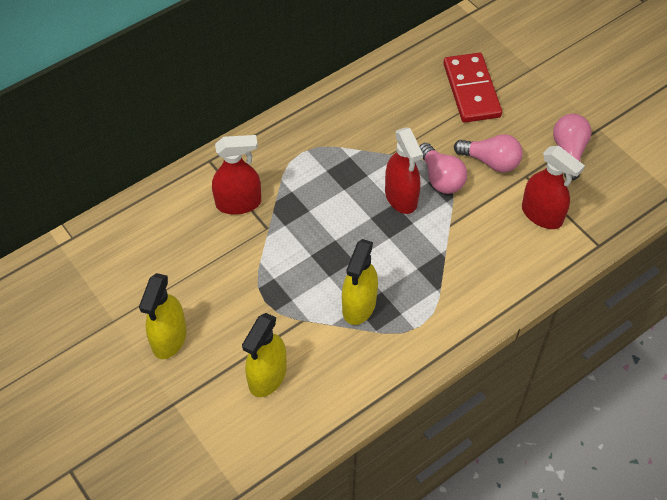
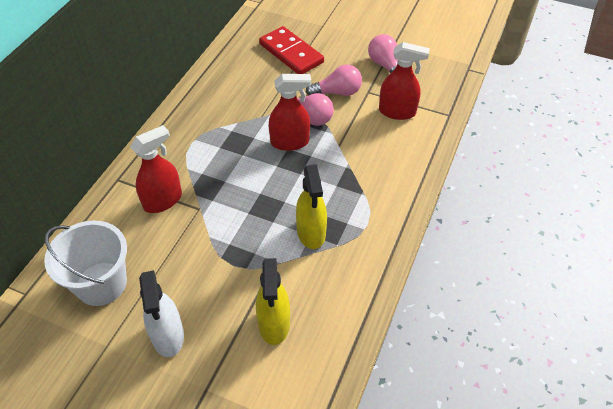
camera: 30 degrees left, 5 degrees down
(139, 260) = (101, 283): none -> white bucket
(169, 339) = (168, 336): yellow spray bottle -> white spray bottle
(401, 197) = (290, 142): red spray bottle -> red spray bottle turned 45 degrees counterclockwise

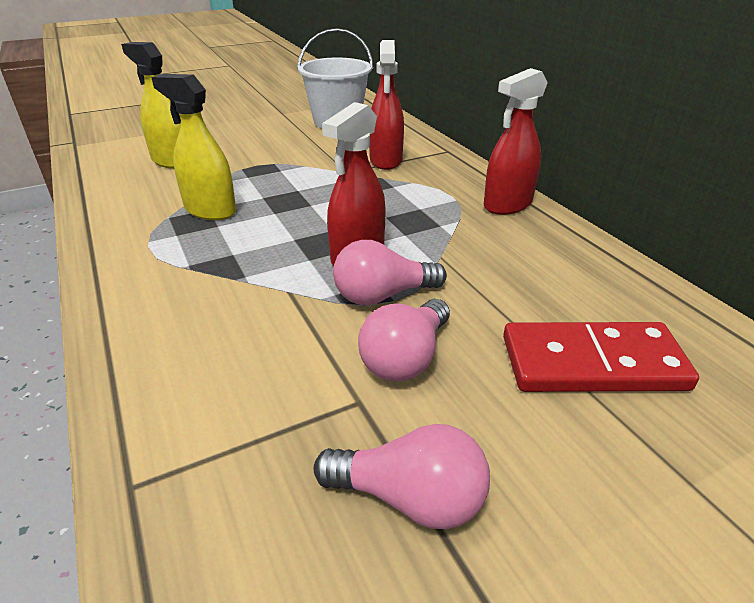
camera: 130 degrees right, 15 degrees down
(168, 336) = (248, 128): white spray bottle -> none
(397, 112) = (256, 405): red spray bottle -> red spray bottle (507, 205)

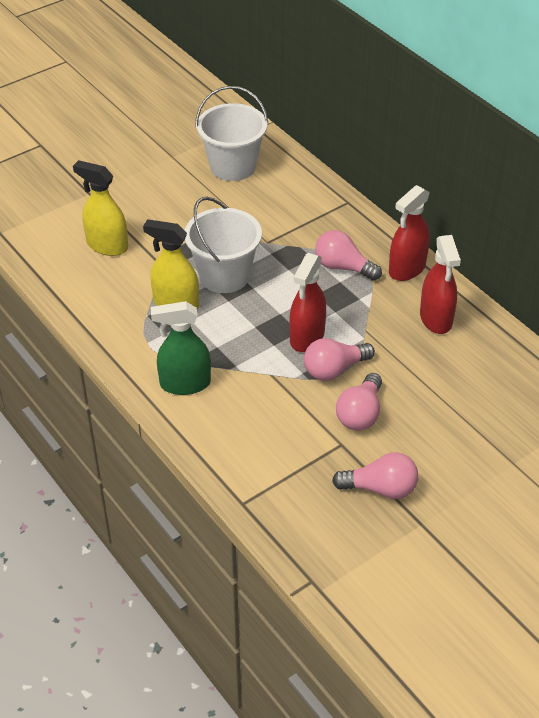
camera: 10 degrees left, 10 degrees up
(162, 289) = (185, 384): none -> green spray bottle
(283, 192) = (224, 275): none -> white bucket
(386, 160) = (296, 222): red spray bottle -> red spray bottle (436, 319)
(428, 197) = (343, 267): none -> pink light bulb
(592, 363) = (468, 402): red domino -> none

